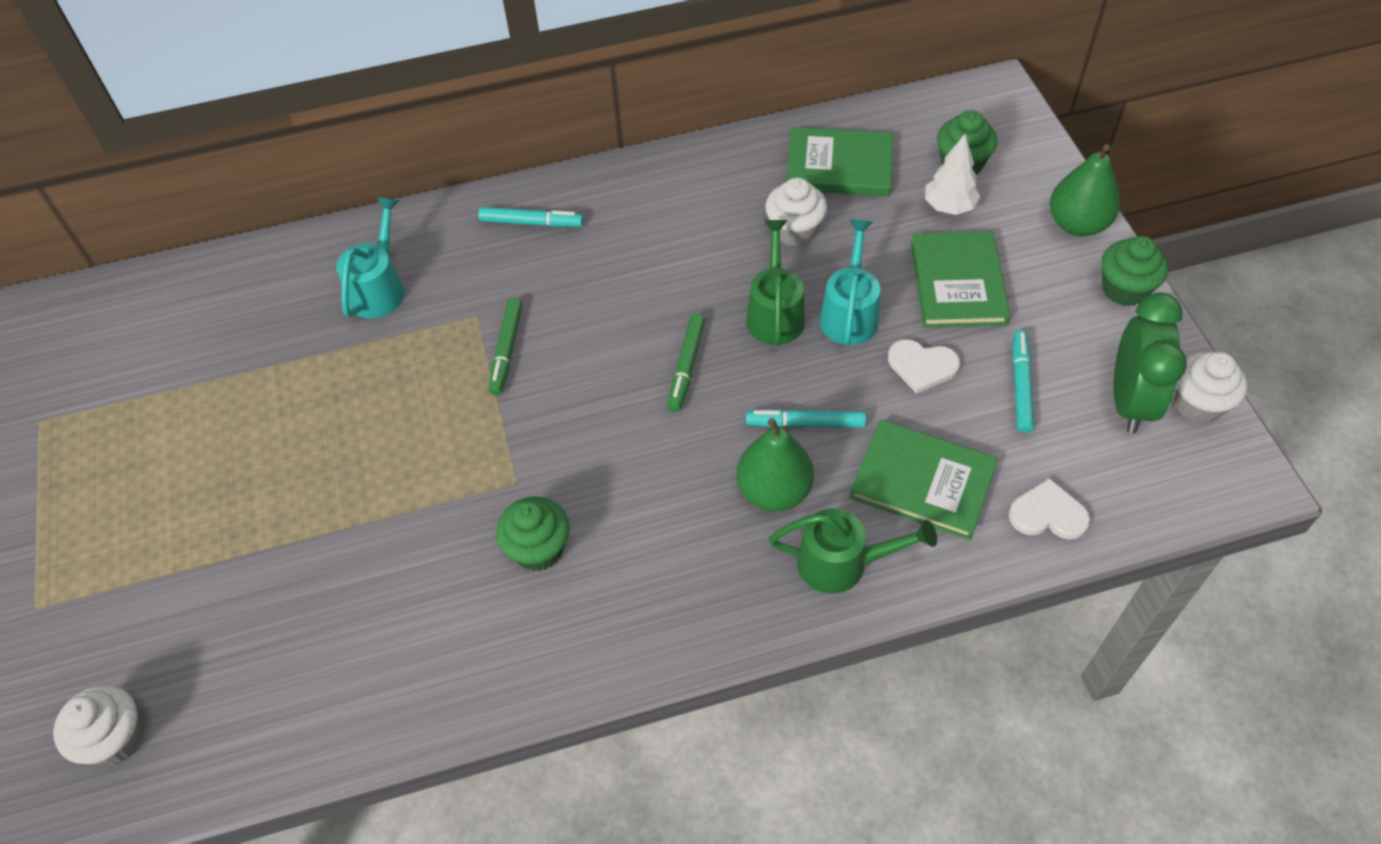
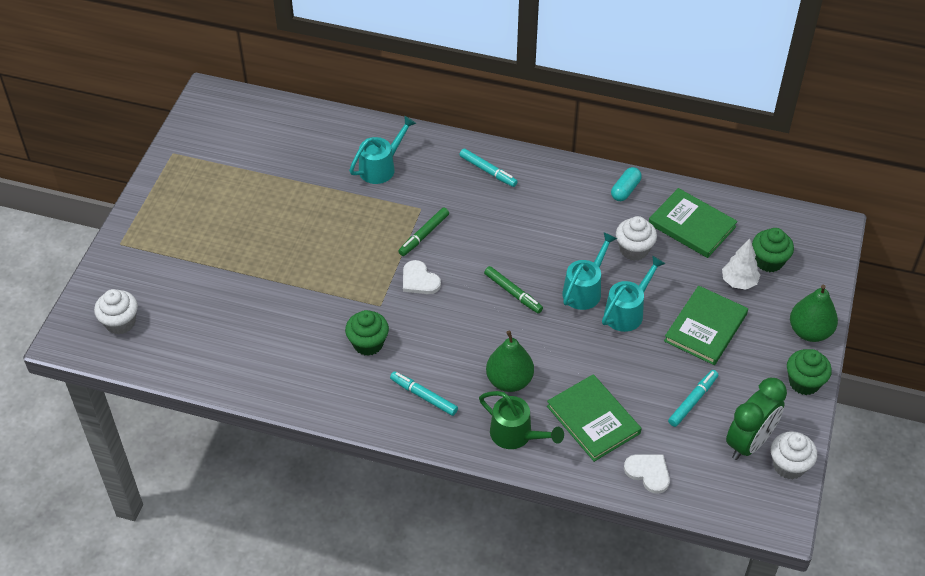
camera: 30 degrees right, 5 degrees down
(686, 367) = (513, 293): green marker -> green marker turned 90 degrees counterclockwise
(725, 162) = (625, 190): none -> turquoise capsule
(775, 312) = (585, 289): green watering can -> turquoise watering can
(805, 423) = (554, 356): turquoise marker -> turquoise marker (423, 396)
(922, 366) = (644, 361): white heart -> white heart (419, 280)

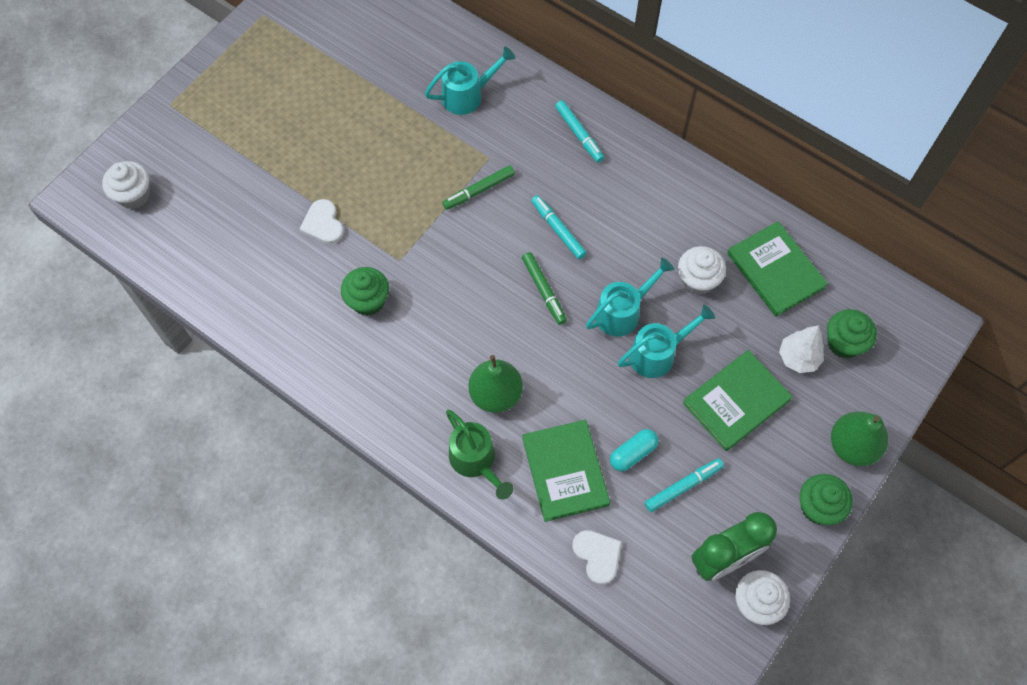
camera: 20 degrees right, 15 degrees up
(419, 280) = (452, 243): white heart -> white heart (323, 224)
(423, 396) = (399, 382): turquoise marker -> turquoise marker (558, 230)
(625, 190) = (719, 204): turquoise capsule -> turquoise capsule (633, 453)

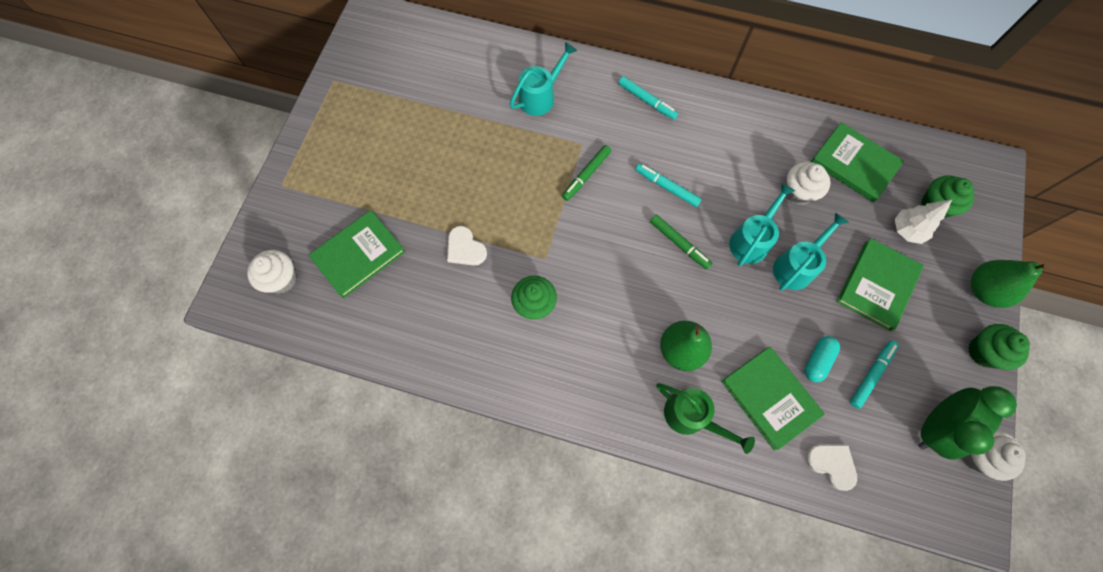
camera: 20 degrees left, 5 degrees up
(216, 196) = (358, 255): none -> green book

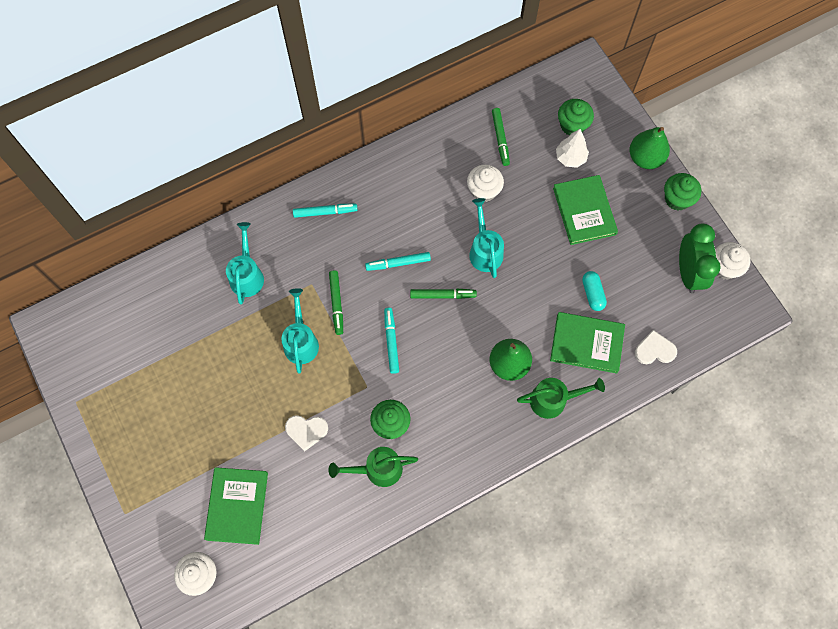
camera: 45 degrees left, 0 degrees up
(487, 330) = (377, 469): none -> green watering can
(797, 265) = (527, 242): turquoise watering can -> turquoise watering can (301, 340)
(854, 164) = (500, 139): green book -> green marker
(871, 375) = (629, 273): turquoise marker -> turquoise marker (391, 341)

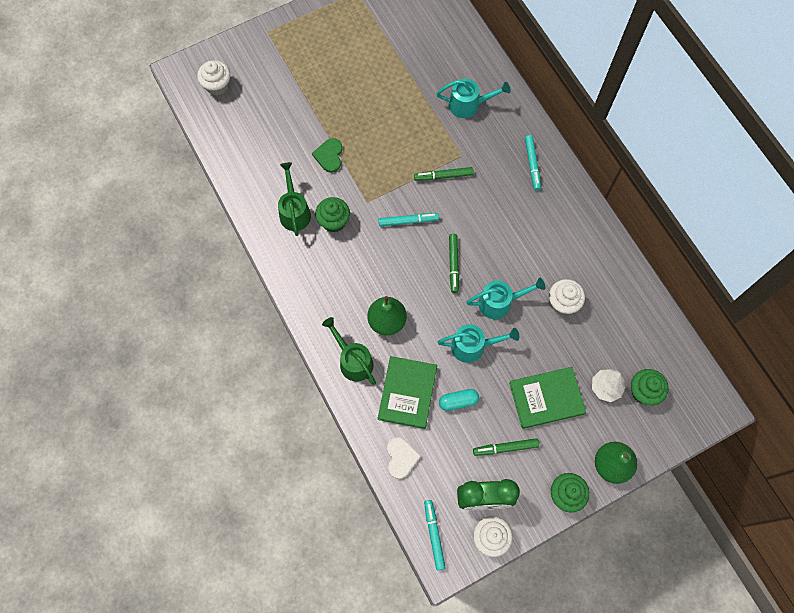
camera: 90 degrees right, 0 degrees up
(237, 506) = (269, 108): green book -> none
(301, 340) = (409, 149): turquoise watering can -> turquoise watering can (473, 346)
(306, 431) = (329, 156): white heart -> green heart
(398, 263) = (484, 226): turquoise marker -> turquoise marker (434, 535)
(500, 139) = (621, 320): green marker -> green marker (505, 448)
(554, 400) = (353, 360): green watering can -> green watering can turned 150 degrees clockwise

